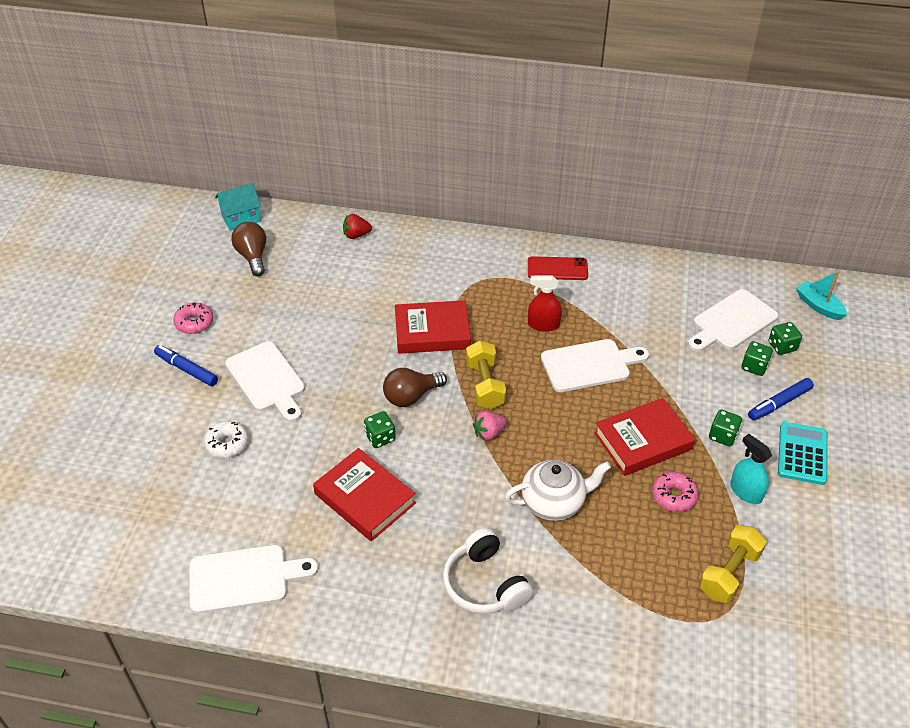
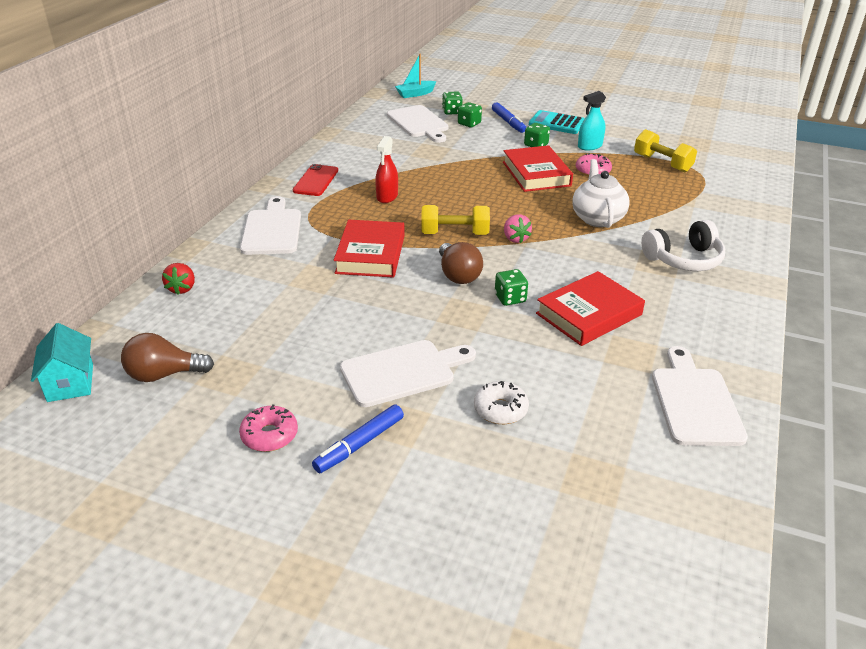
camera: 80 degrees left, 10 degrees down
(589, 365) = (446, 183): white cutting board -> white cutting board (272, 230)

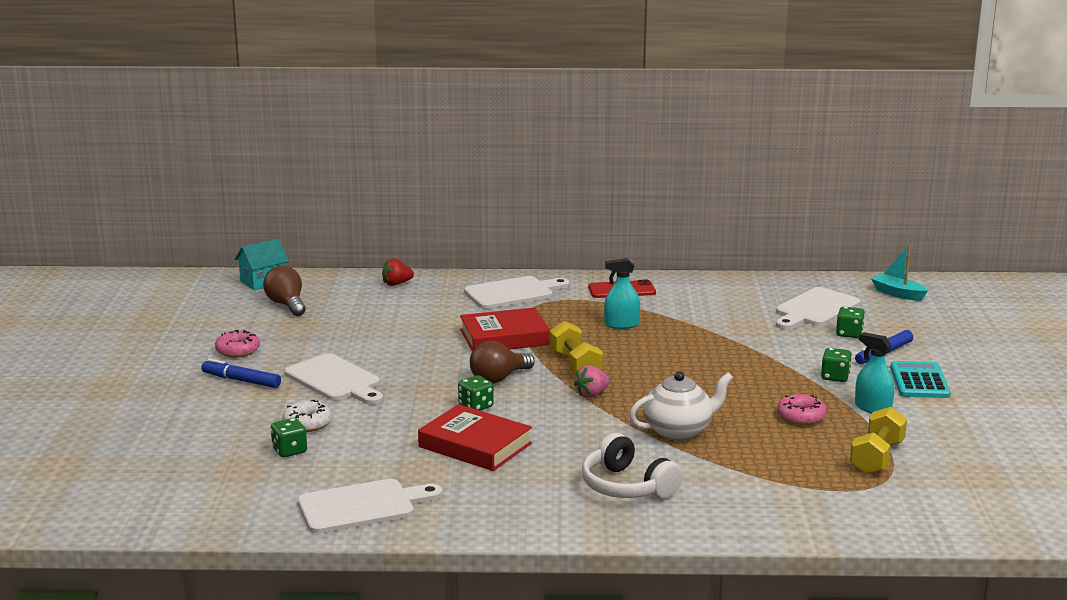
camera: 70 degrees right, 15 degrees down
(387, 196) = (621, 324): red spray bottle -> turquoise spray bottle
(452, 112) = (872, 320): green dice -> green dice (289, 451)
(536, 174) = (755, 386): red book -> none

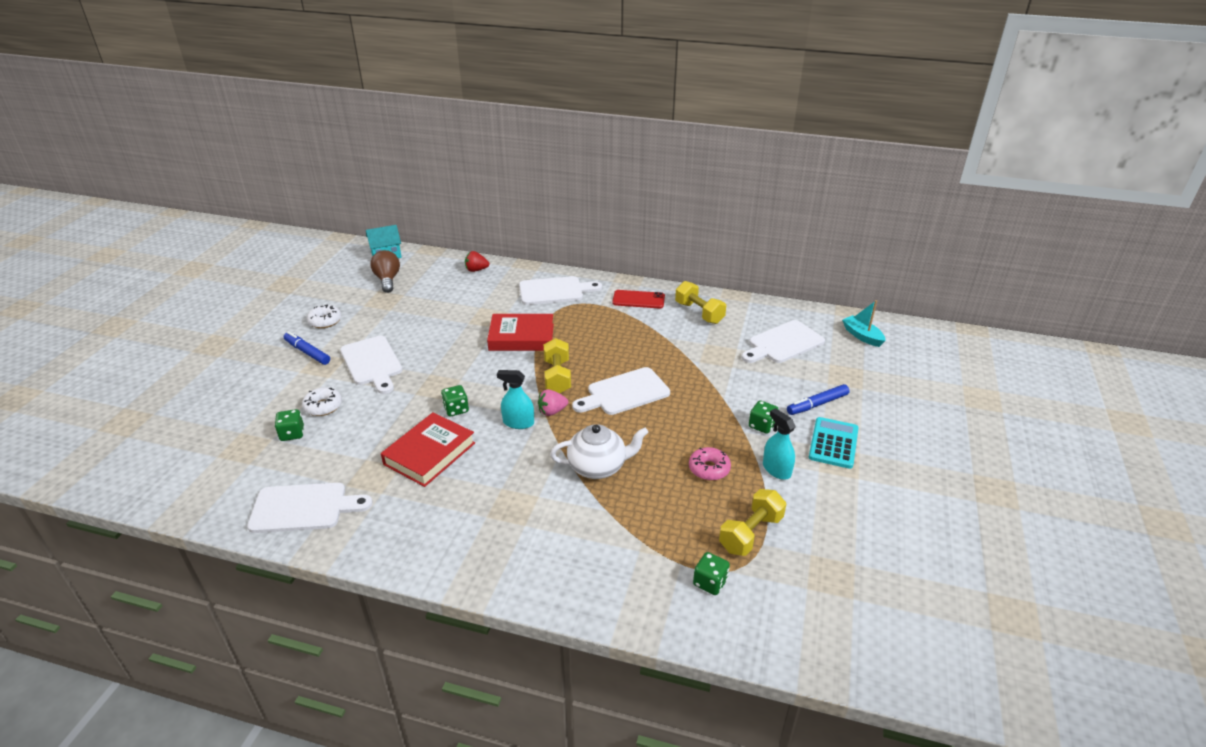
camera: 15 degrees right, 15 degrees up
(238, 351) = (325, 321): pink donut -> white donut
(475, 445) = (429, 453): red book -> red book turned 75 degrees clockwise
(498, 378) = (491, 381): brown light bulb -> none
(621, 324) = (618, 337): turquoise spray bottle -> turquoise spray bottle (518, 423)
(627, 486) = (520, 527): white headphones -> none
(664, 369) = (624, 393): none -> white cutting board
(702, 294) = (699, 313): none -> yellow dumbbell
(849, 334) = (798, 376): green dice -> green dice (710, 582)

